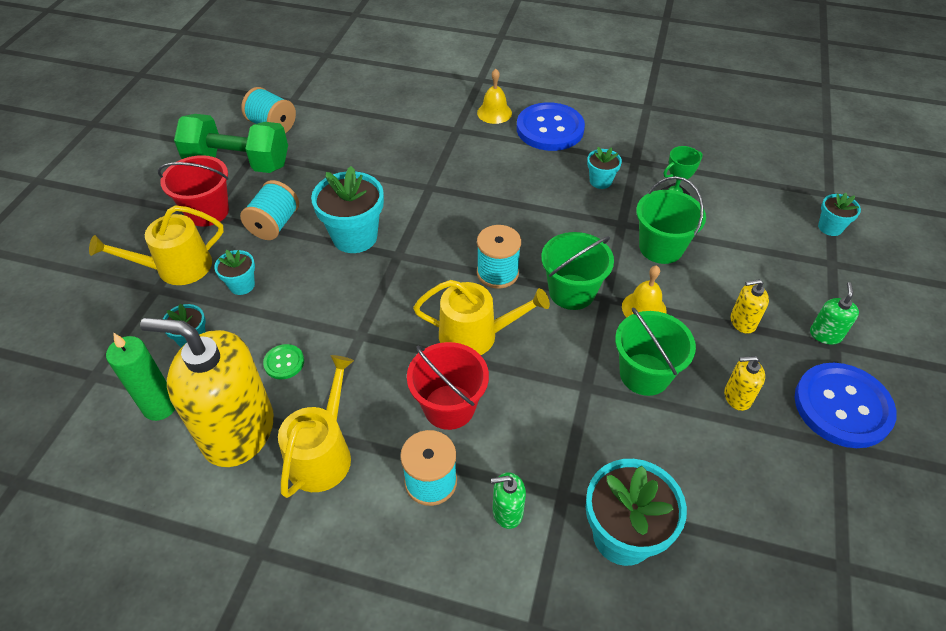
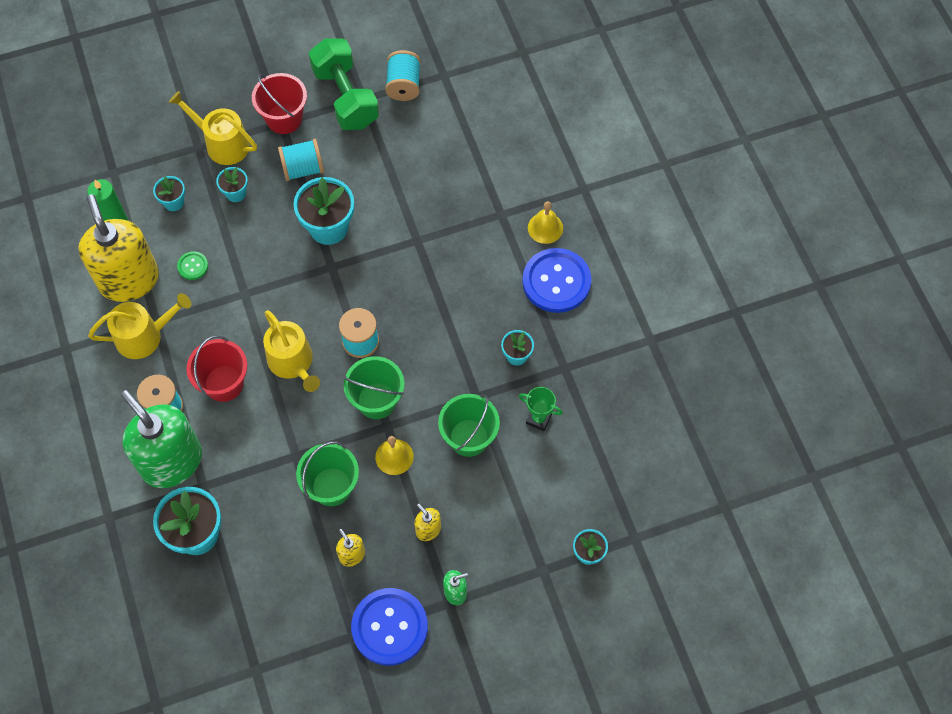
camera: 55 degrees right, 15 degrees up
(507, 511) = (172, 461): green soap dispenser -> green soap dispenser, size x2.43

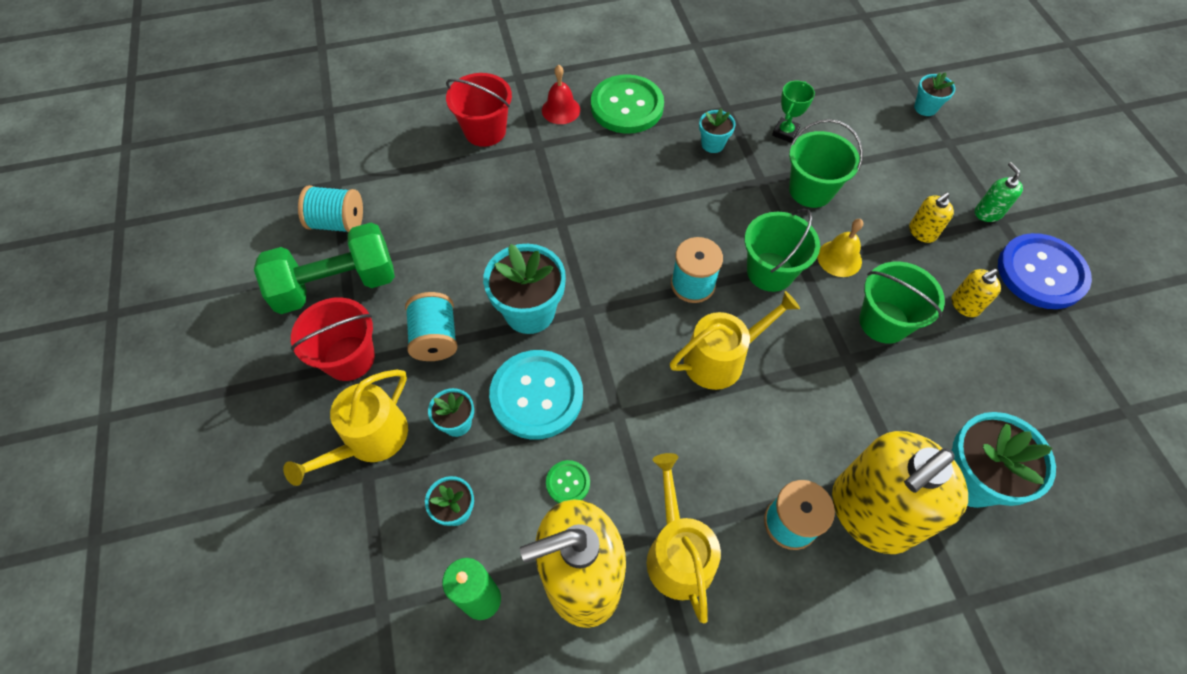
camera: 85 degrees left, 5 degrees down
(172, 461) = (871, 512): green soap dispenser -> yellow soap dispenser
(224, 383) = (751, 442): red bucket -> red bucket (485, 131)
(258, 240) = (536, 395): none -> turquoise button
(545, 228) = (561, 110): yellow bell -> red bell
(556, 281) = (627, 106): blue button -> green button

